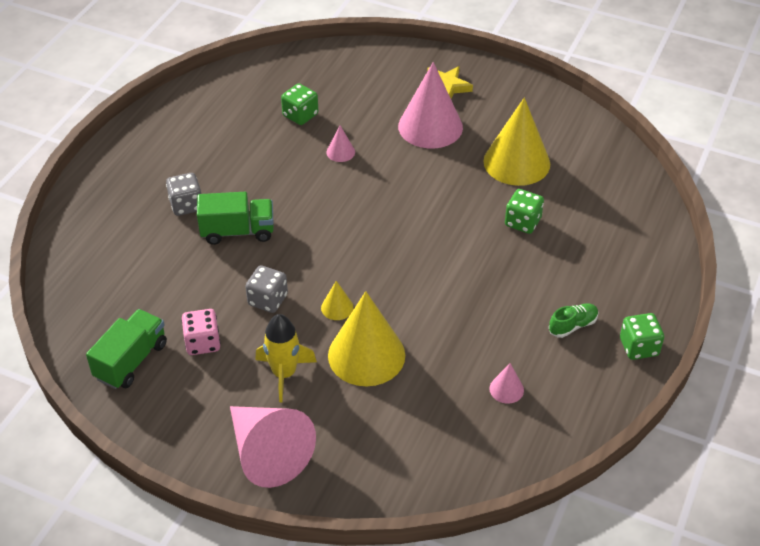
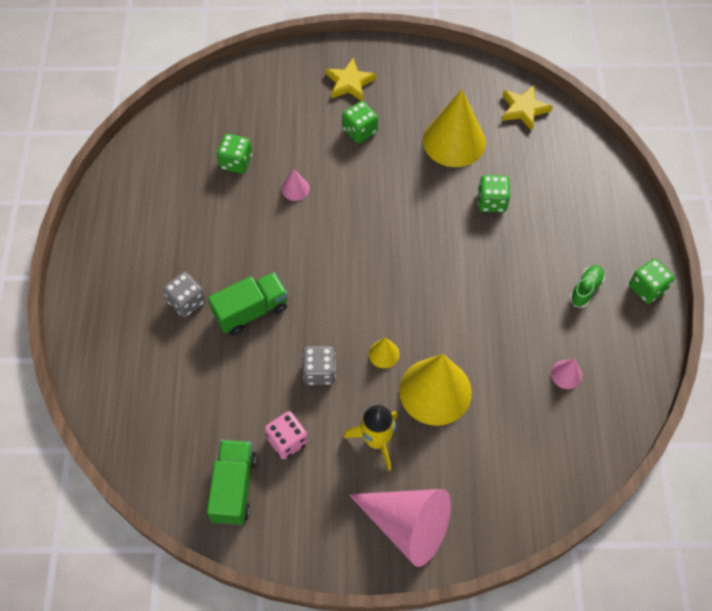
camera: 25 degrees left, 15 degrees up
(430, 126) = (360, 131): pink cone -> green dice
(604, 158) = (524, 109): none -> yellow star

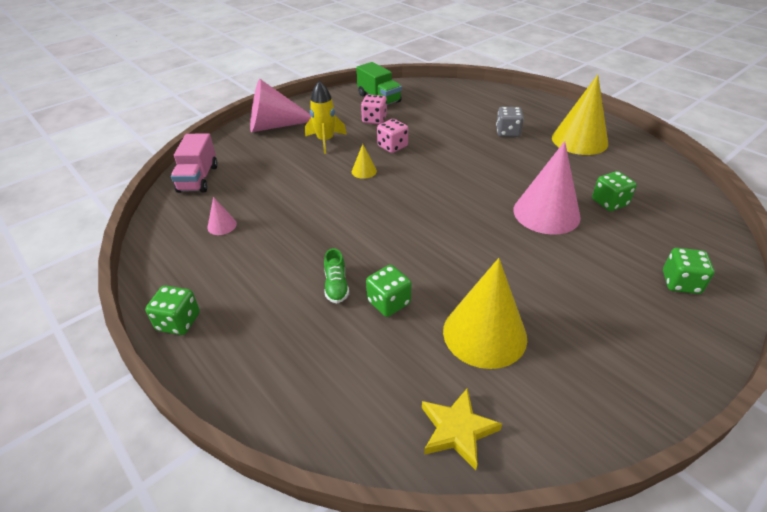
camera: 140 degrees right, 20 degrees down
(251, 311) = (468, 147): green truck -> none
(295, 189) = (546, 213): pink cone -> pink cone, size x2.30
(319, 372) = (392, 146): grey dice -> pink dice
(349, 83) = (648, 319): yellow star -> none
(360, 131) = (571, 283): green dice -> green dice (680, 283)
(435, 391) = (311, 173): yellow cone -> yellow cone (579, 140)
(554, 473) = (198, 179): none -> pink truck
(585, 289) = (241, 286): green shoe -> green shoe (336, 286)

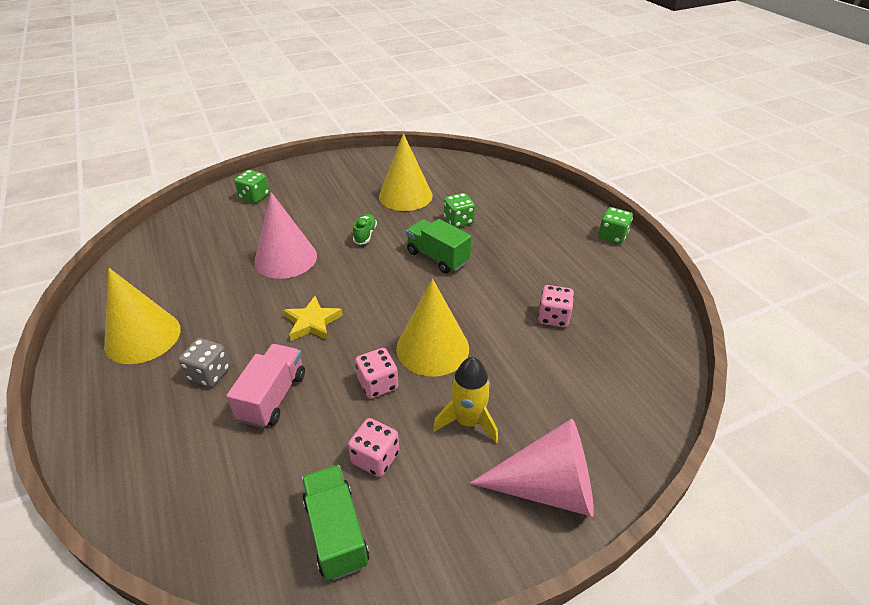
camera: 165 degrees left, 0 degrees up
(198, 179) = (646, 384): pink truck -> pink truck (273, 397)
(222, 225) = (598, 308): pink cone -> none
(265, 210) = (553, 317): none -> pink dice
(336, 286) = (494, 237): green shoe -> green shoe (365, 235)
(364, 171) = (432, 348): yellow cone -> yellow cone, size x2.30
(393, 246) = (437, 257): none -> green truck
(457, 430) = (447, 167): yellow star -> yellow star (312, 322)
(609, 202) = (220, 256): green dice -> none

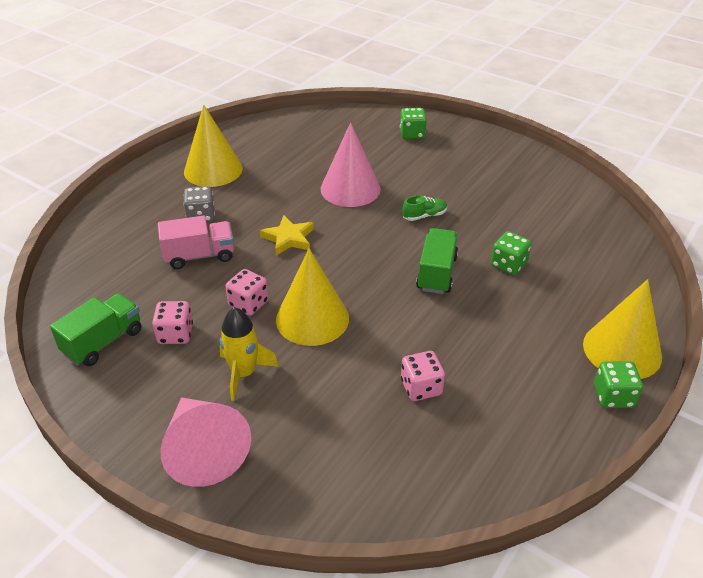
camera: 60 degrees right, 0 degrees up
(405, 196) = (511, 213): yellow cone -> yellow cone (622, 350)

